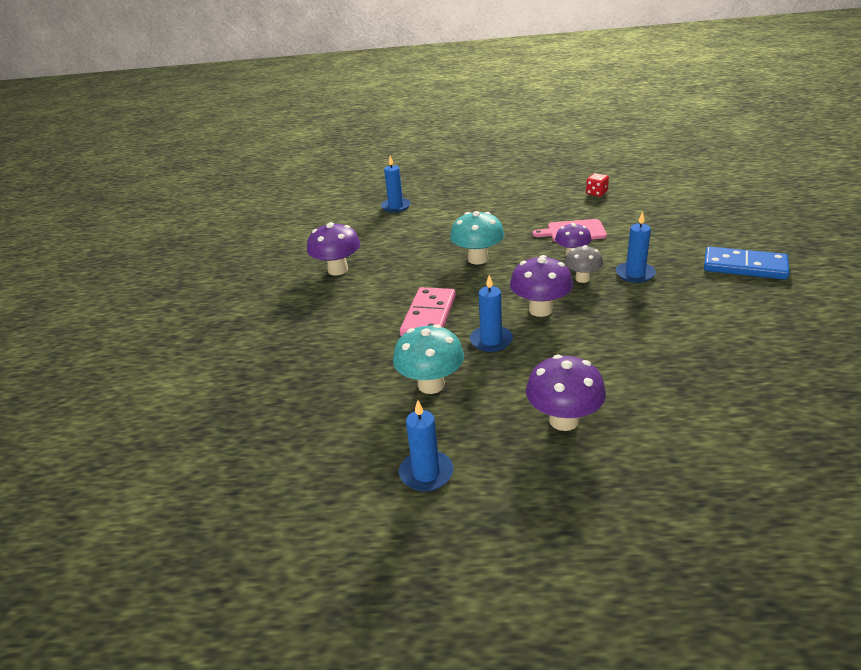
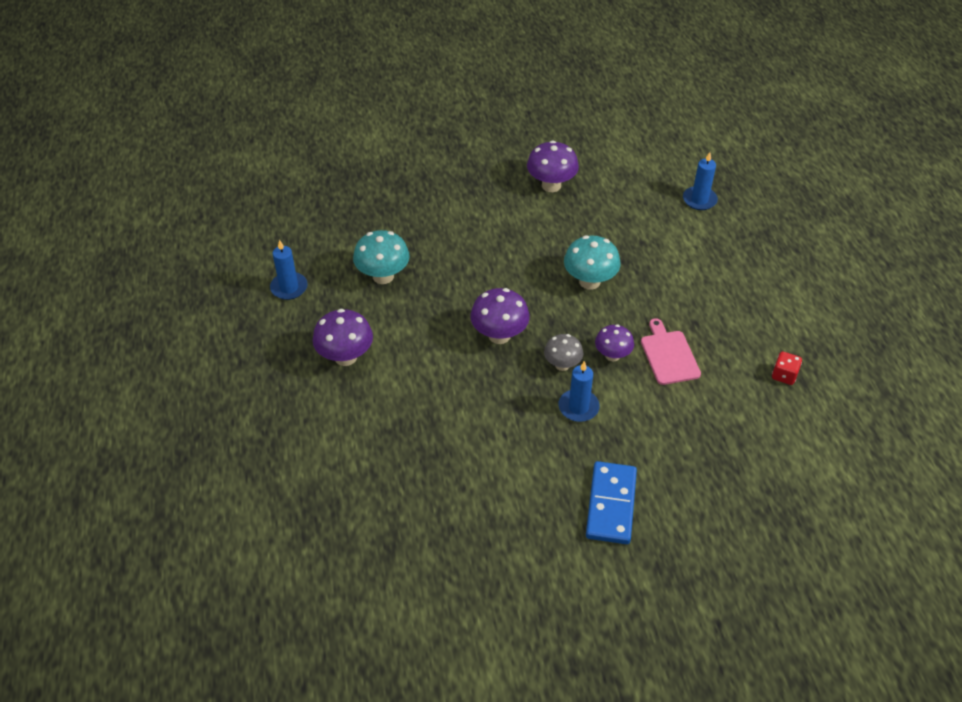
camera: 75 degrees right, 15 degrees up
(429, 316) = (479, 260): pink domino -> none
(491, 341) = (446, 305): blue candle -> none

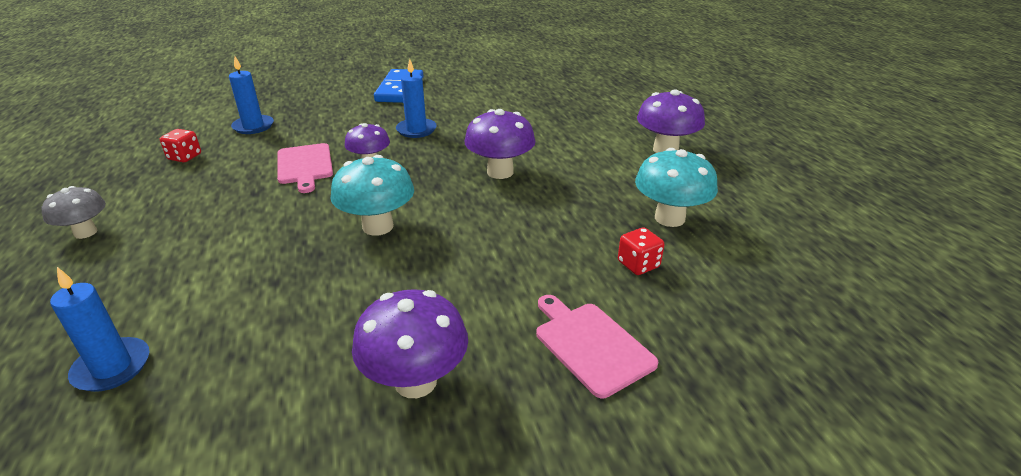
camera: 175 degrees right, 15 degrees down
(289, 287) = (784, 201): blue candle -> blue candle (253, 126)
(421, 240) = (638, 265): none -> red dice
(465, 196) = (590, 345): none -> pink cutting board
(562, 365) = (428, 154): grey mushroom -> grey mushroom (85, 232)

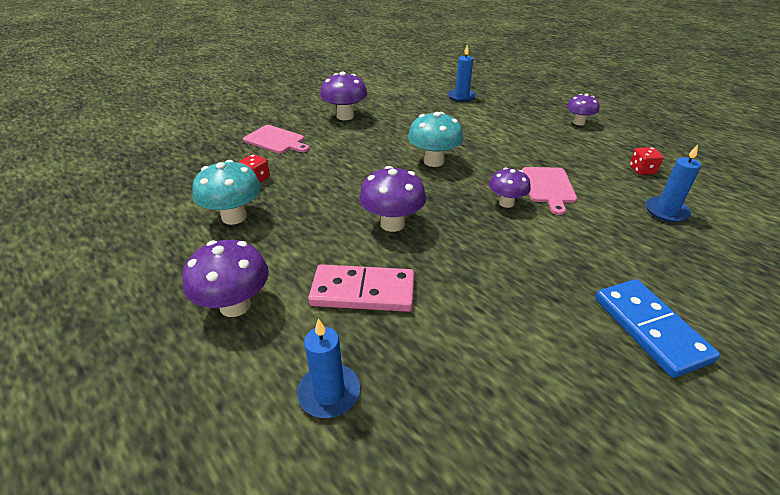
camera: 155 degrees right, 5 degrees up
(85, 232) = (578, 122): grey mushroom -> purple mushroom
(305, 166) = (548, 187): pink cutting board -> pink cutting board turned 135 degrees counterclockwise
(416, 130) = (522, 253): blue candle -> blue candle (329, 393)
(562, 137) = (363, 292): none -> pink domino

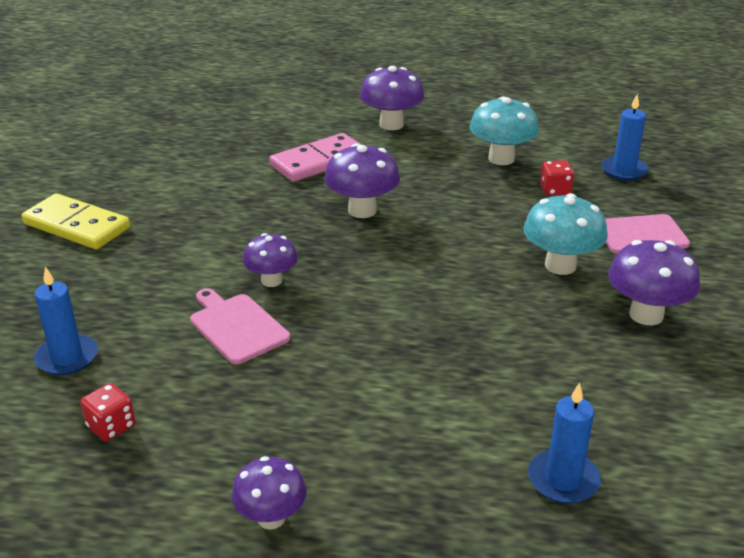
camera: 140 degrees right, 5 degrees down
(329, 393) = (275, 121): blue candle -> blue candle (623, 171)
(433, 161) = (415, 297): turquoise mushroom -> turquoise mushroom (560, 265)
(650, 329) = (77, 226): blue domino -> yellow domino

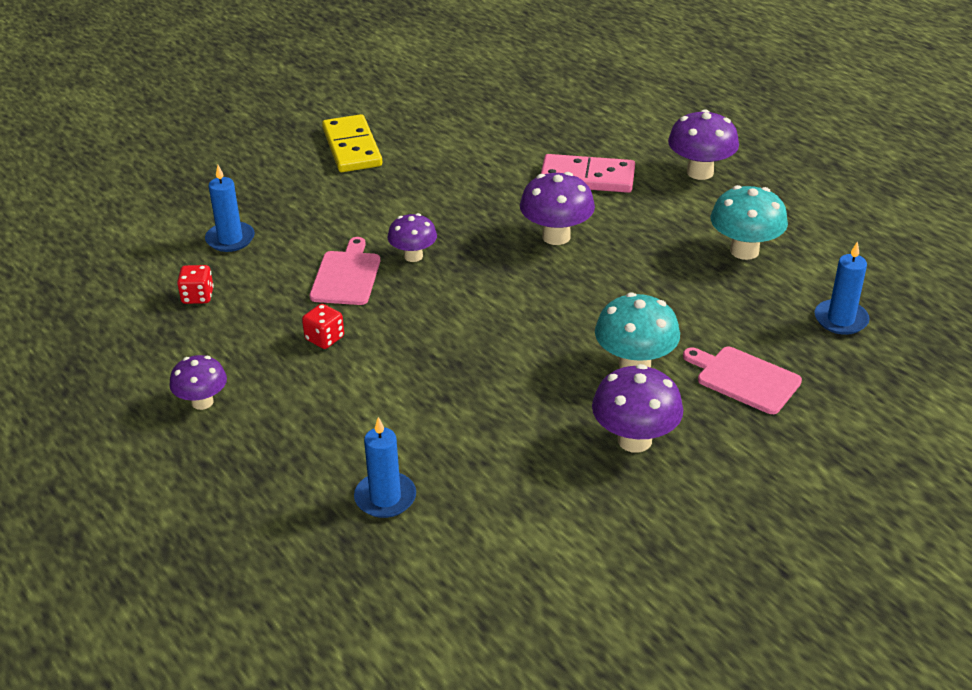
camera: 45 degrees right, 5 degrees up
(555, 190) = (742, 303): red dice -> red dice (324, 338)

